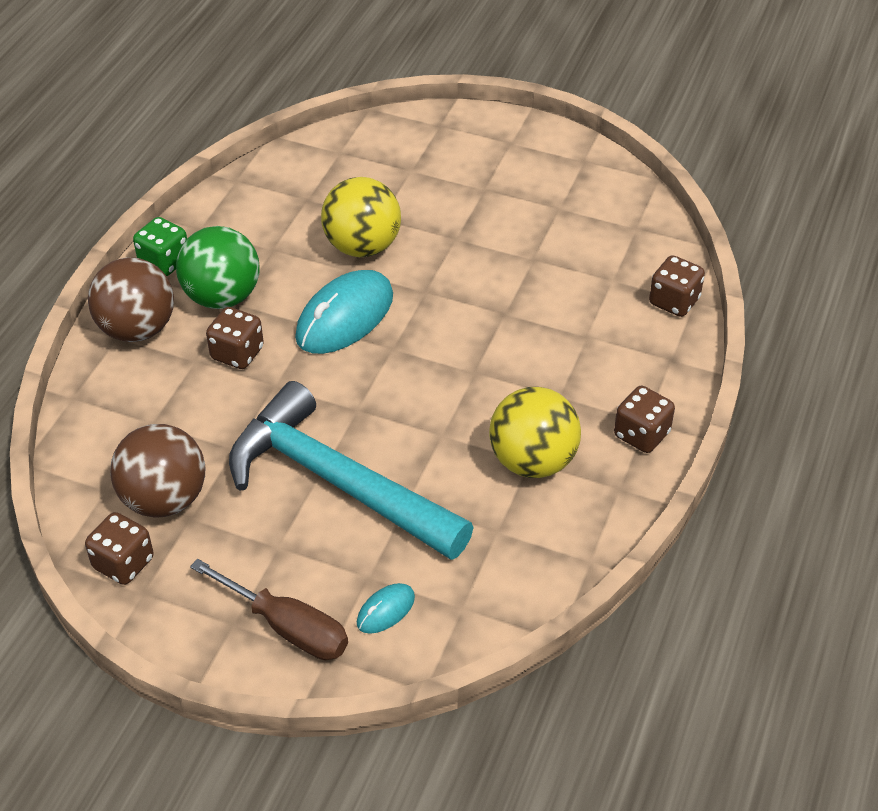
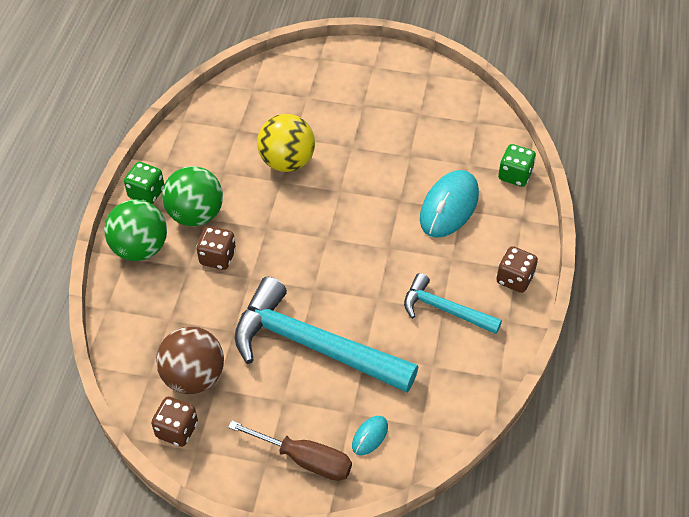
camera: 10 degrees left, 5 degrees up
(137, 329) = (140, 248): brown ball -> green ball
(345, 317) = (288, 218): turquoise mouse -> turquoise mouse (449, 206)
(532, 461) = (445, 310): yellow ball -> turquoise hammer
(674, 301) = (514, 175): brown dice -> green dice

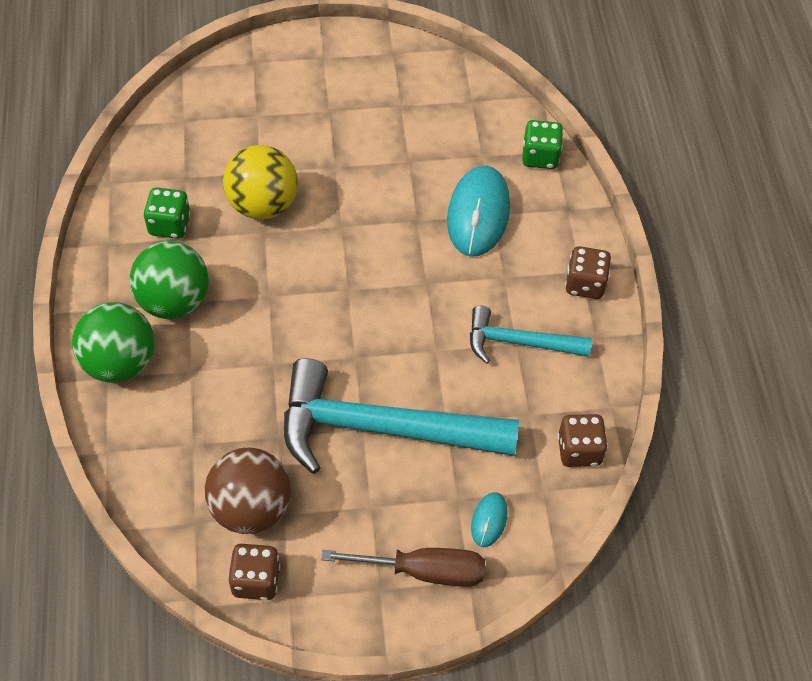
camera: 20 degrees left, 5 degrees up
(146, 193) = (100, 289): green dice -> green dice (169, 225)
(217, 257) = (223, 349): brown dice -> brown dice (579, 450)

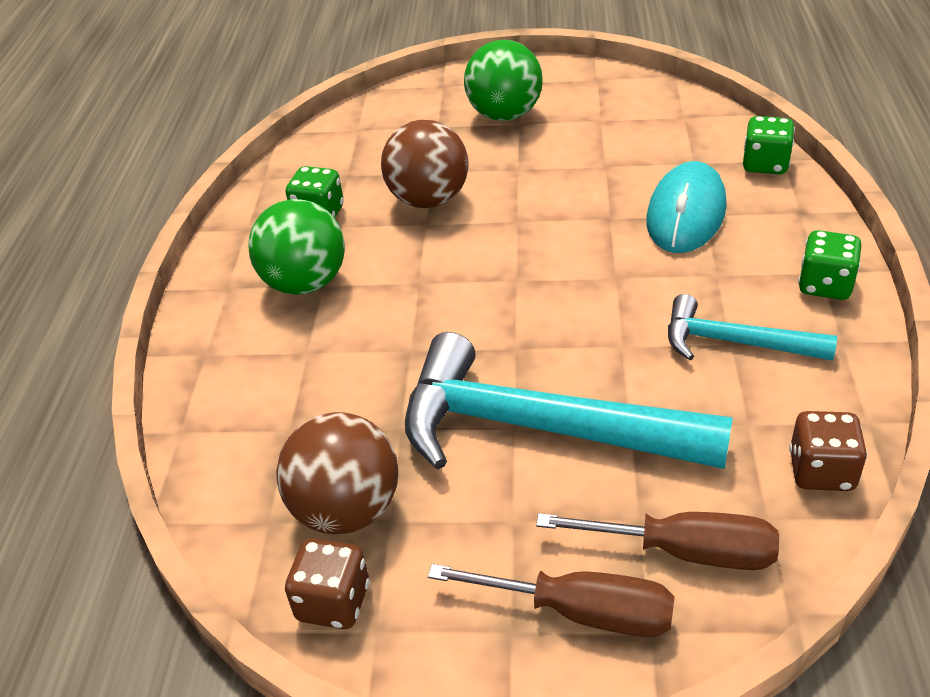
camera: 15 degrees right, 15 degrees down
(120, 362) = (224, 340): green ball -> green ball (505, 115)
(263, 205) = (428, 200): yellow ball -> brown ball
(489, 520) = (684, 551): turquoise mouse -> brown screwdriver
(585, 284) = (825, 285): brown dice -> green dice

